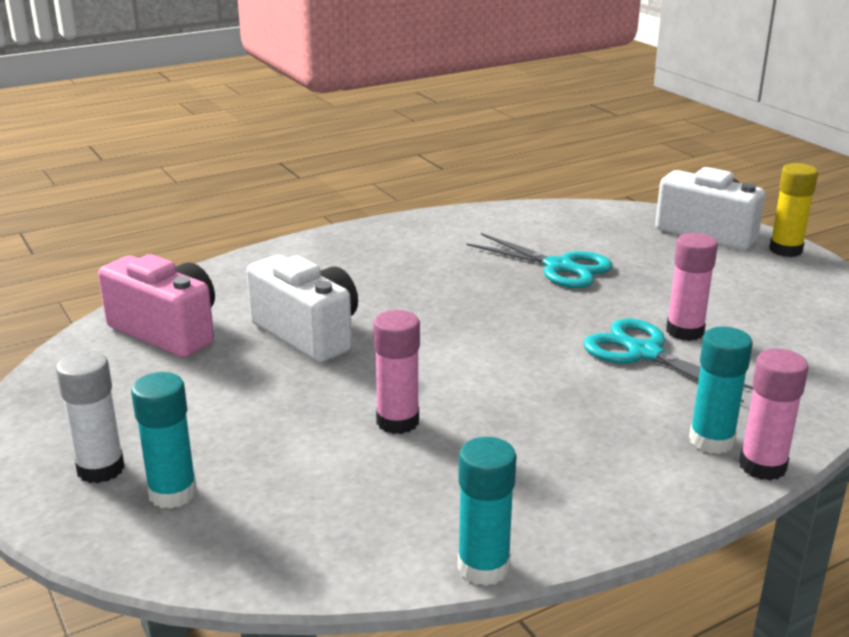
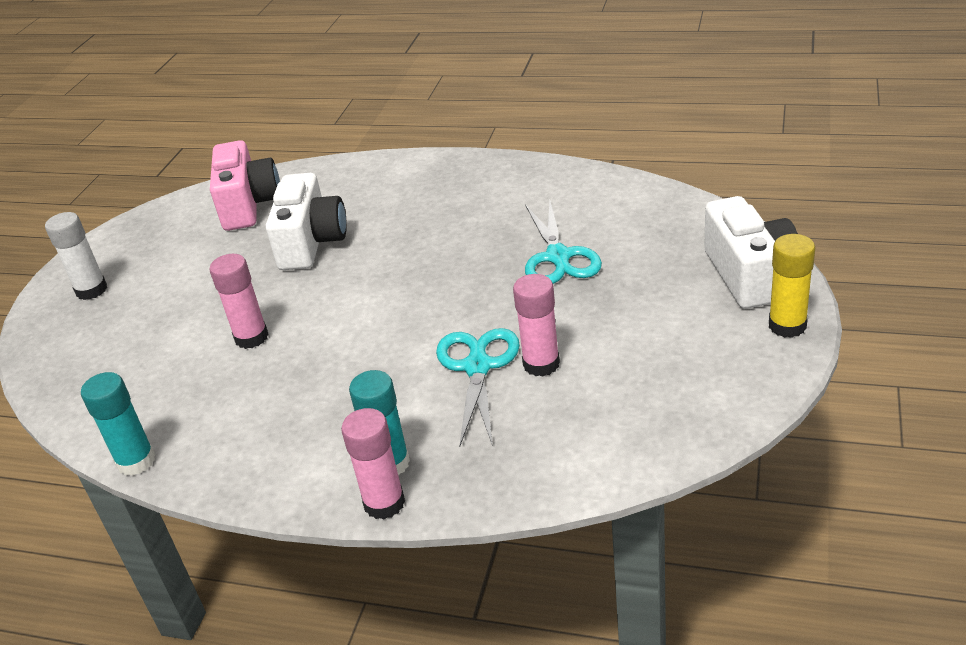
camera: 50 degrees right, 10 degrees up
(173, 493) = (94, 324): turquoise glue stick -> none

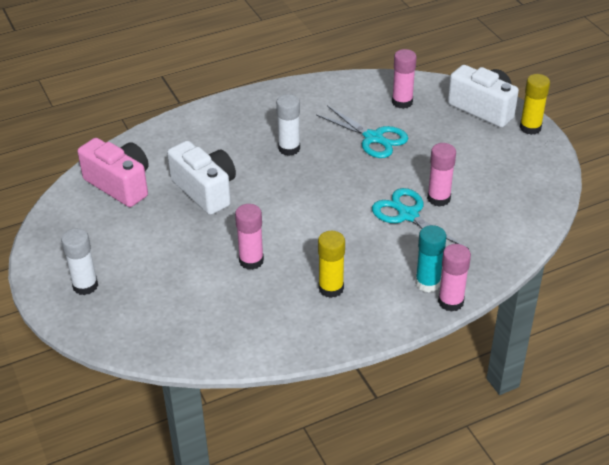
camera: 45 degrees left, 5 degrees up
(136, 461) = (283, 357): turquoise glue stick -> none
(282, 410) = (331, 288): none -> yellow glue stick
(449, 232) = (289, 148): none -> white glue stick
(649, 228) = (402, 102): none -> pink glue stick

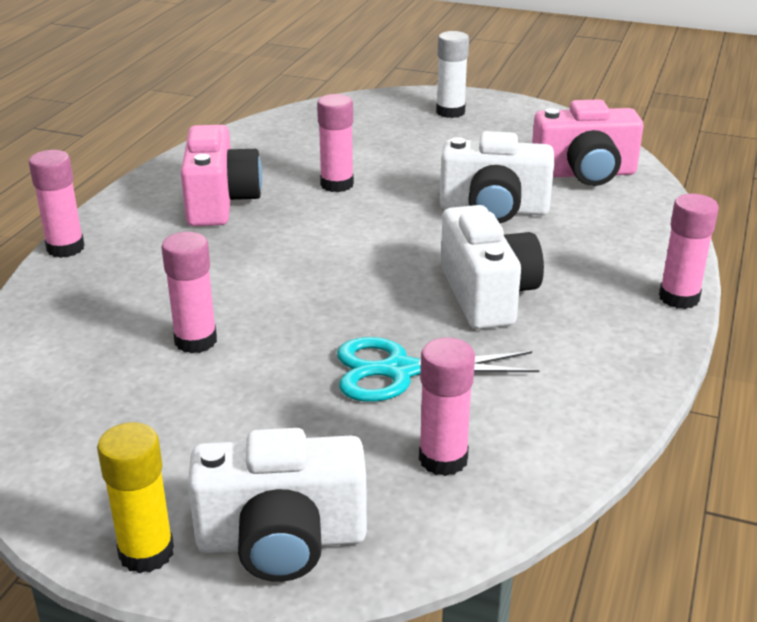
camera: 135 degrees right, 10 degrees down
(220, 103) = (679, 298): none -> pink glue stick
(289, 148) = (487, 295): white glue stick -> white camera
(331, 288) = (220, 202): yellow glue stick -> pink camera
(408, 215) = (216, 301): turquoise scissors -> none
(427, 283) = (112, 251): turquoise glue stick -> none

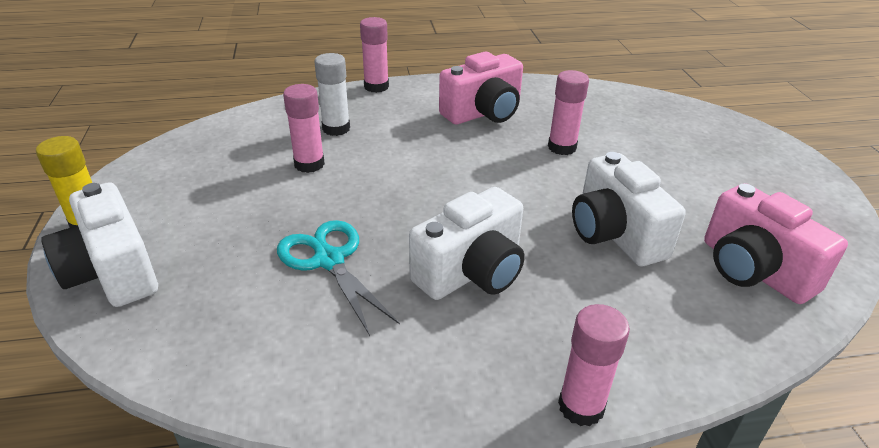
camera: 60 degrees right, 5 degrees up
(443, 459) = (228, 318): pink glue stick -> none
(450, 112) = (756, 159): white glue stick -> white glue stick (336, 128)

